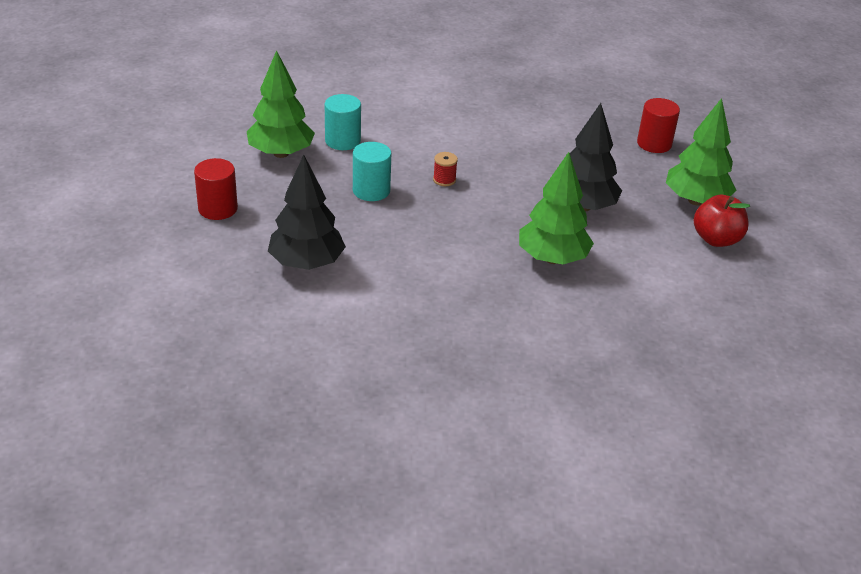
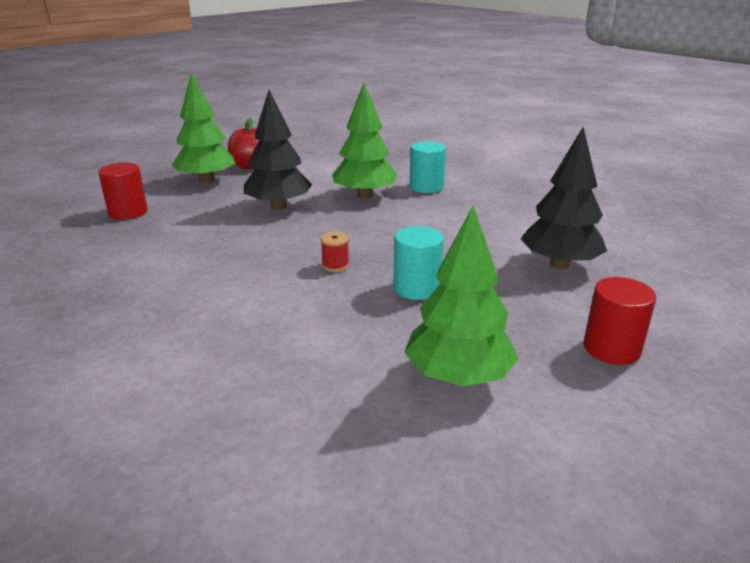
camera: 130 degrees left, 10 degrees down
(342, 141) = (361, 352): turquoise cylinder -> turquoise cylinder (426, 187)

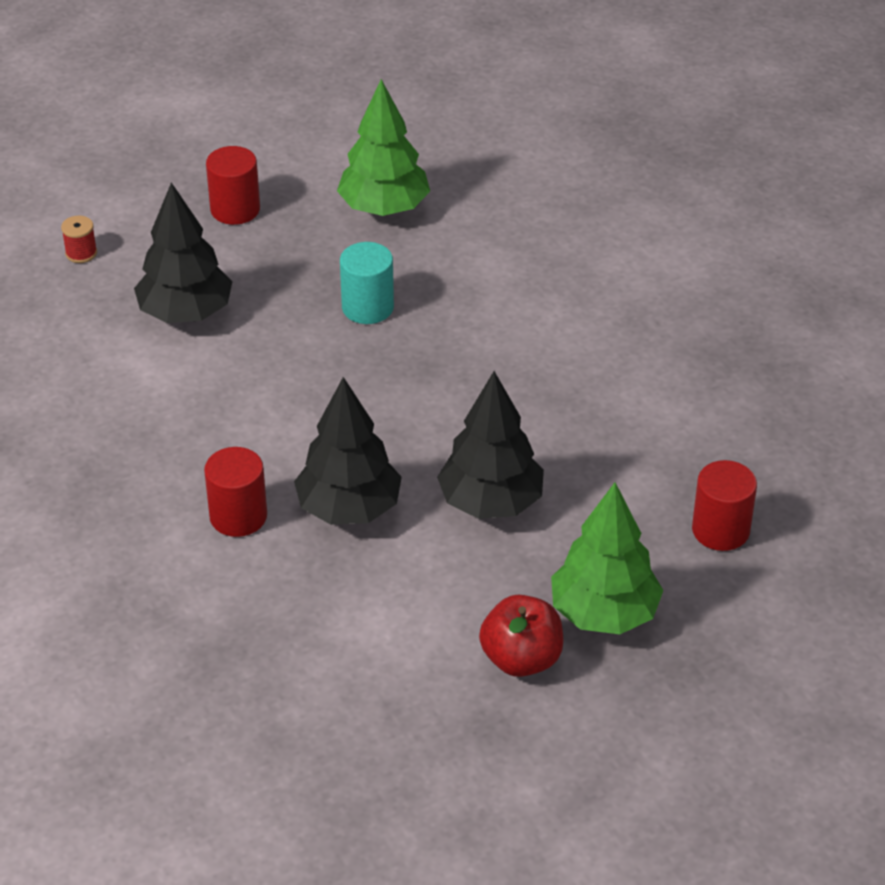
camera: 165 degrees left, 15 degrees up
(335, 265) = (444, 358): red spool -> red spool (81, 253)
(364, 196) = (349, 509): green tree -> black tree
(426, 187) = (238, 516): turquoise cylinder -> red cylinder

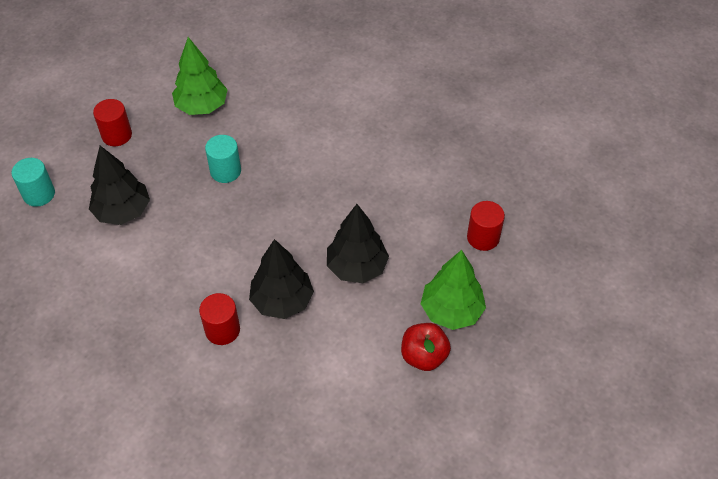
camera: 25 degrees left, 10 degrees up
(81, 253) = (39, 194): red spool -> turquoise cylinder

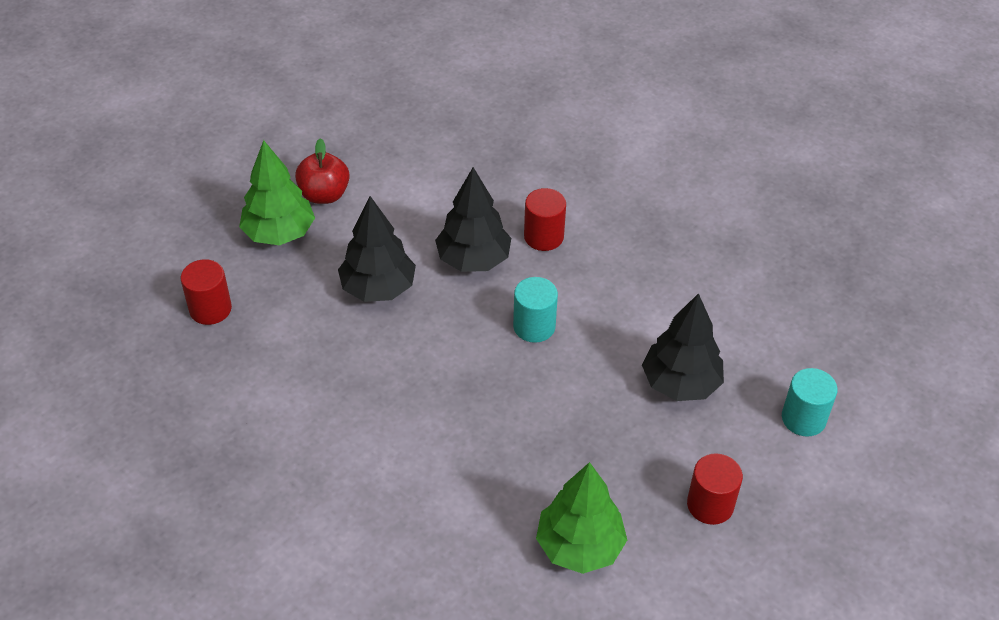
camera: 175 degrees left, 5 degrees down
(225, 171) = (540, 430): turquoise cylinder -> turquoise cylinder (534, 326)

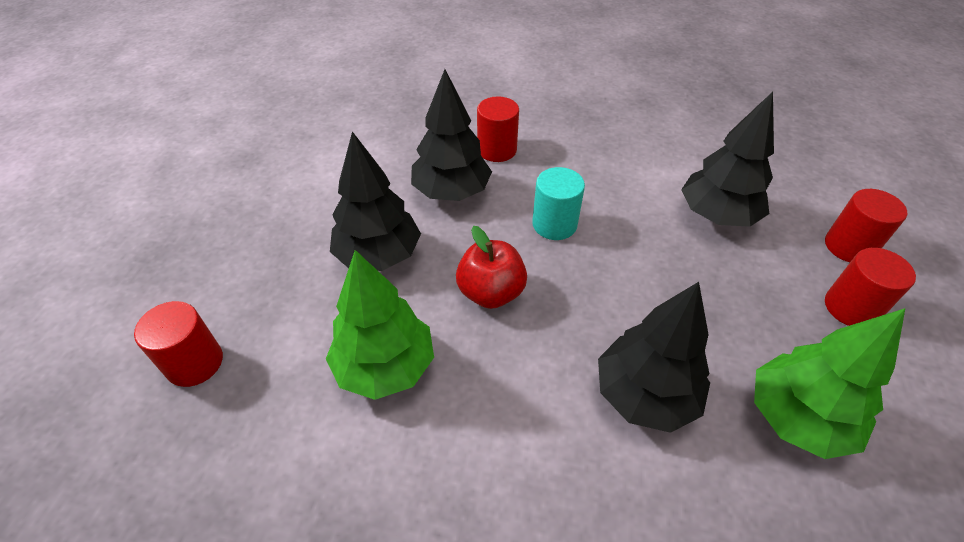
camera: 30 degrees left, 0 degrees up
(279, 233) = (234, 248): green tree -> green tree (385, 367)
(324, 195) = (261, 194): red apple -> red apple (491, 292)
(487, 478) = (645, 395): none -> black tree
(768, 463) = (848, 246): none -> red cylinder
(803, 418) = (830, 199): turquoise cylinder -> none

